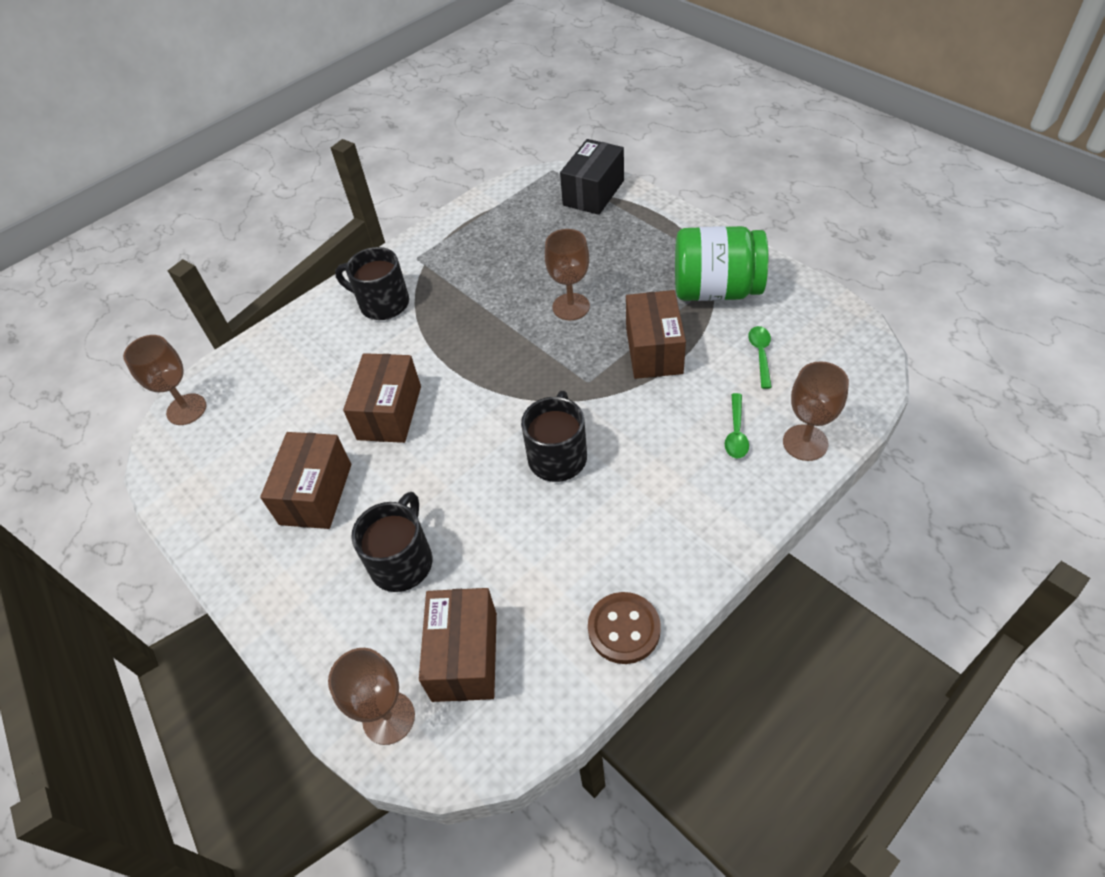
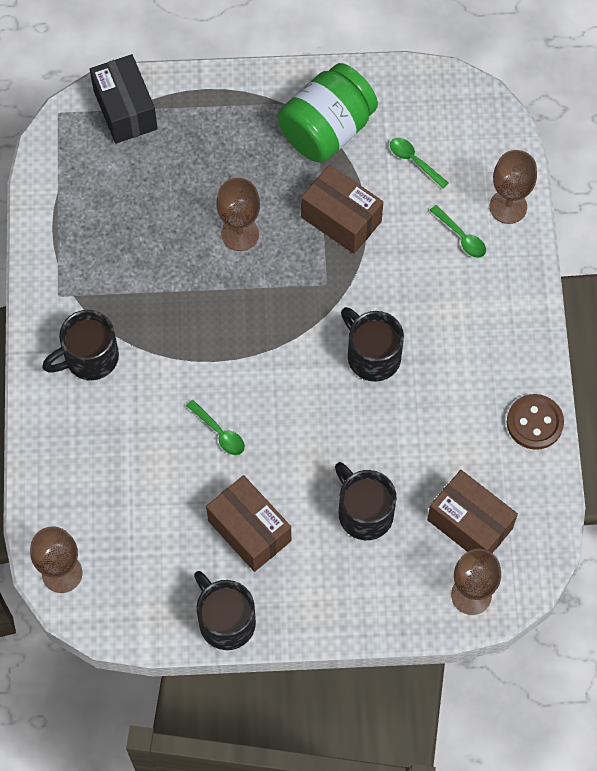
camera: 55 degrees left, 15 degrees up
(216, 539) = (225, 621): none -> black mug
(389, 412) = (219, 432): brown box -> green spoon

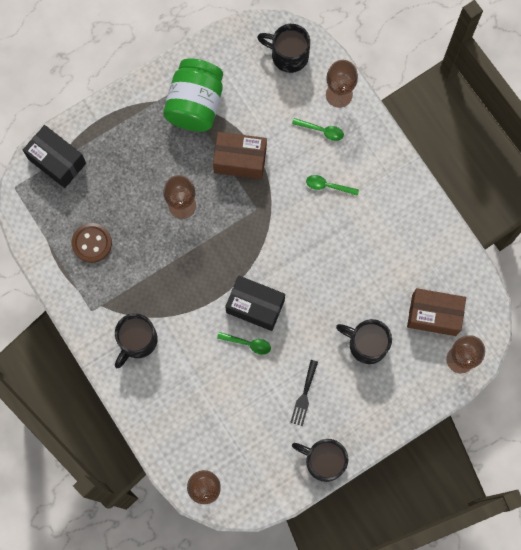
camera: 30 degrees left, 10 degrees up
(249, 530) = (304, 396): brown box -> black fork
(255, 394) = (255, 306): none -> black box
(372, 355) = (312, 240): black mug -> black mug (288, 55)
(414, 161) = (263, 95): green spoon -> green spoon (328, 186)
(534, 423) = (435, 228): brown button -> brown button (92, 243)

